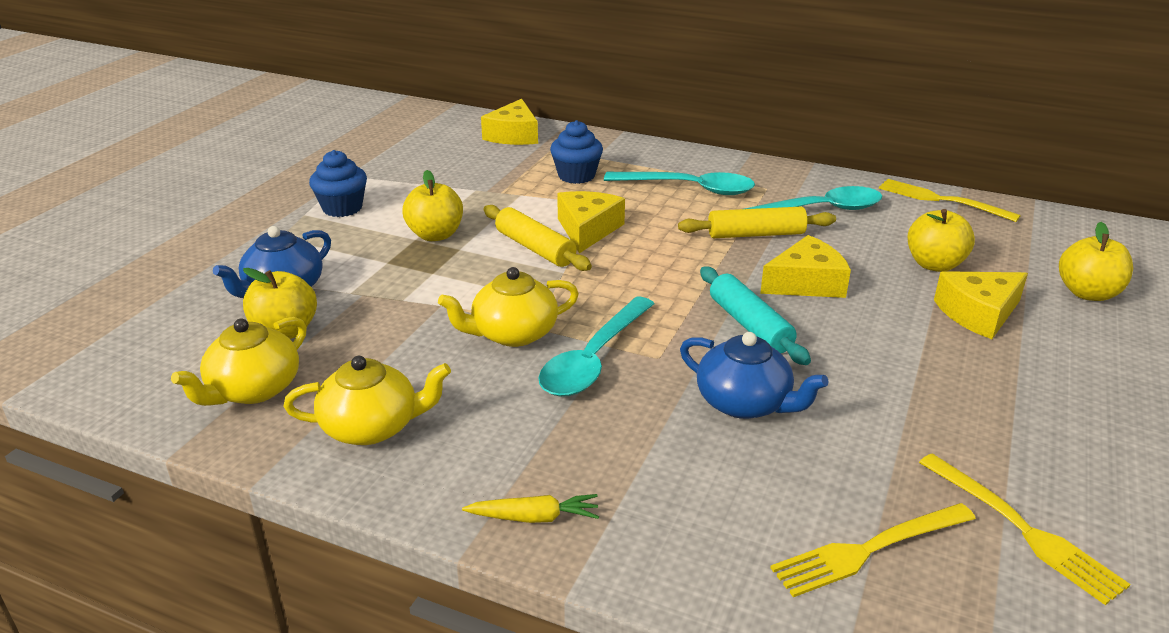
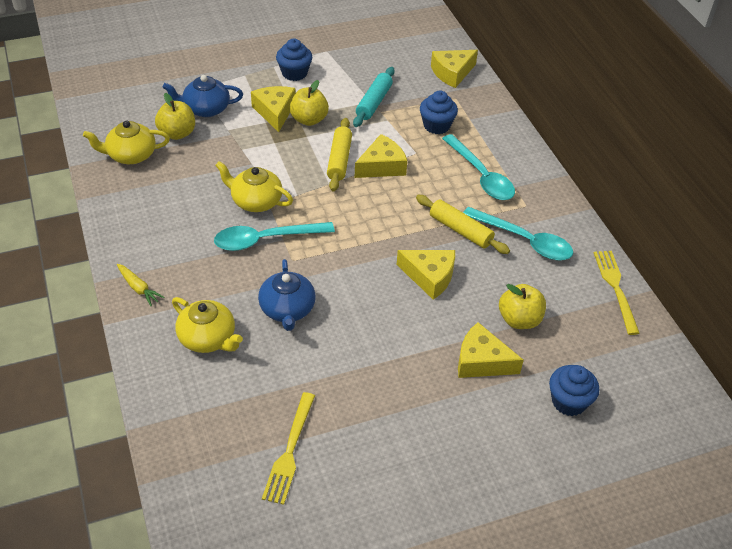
camera: 45 degrees right, 15 degrees up
(372, 427) = (144, 205): yellow teapot -> yellow teapot (208, 338)
(382, 249) = (275, 112): none -> yellow cheese
(750, 325) = (359, 277): turquoise rolling pin -> turquoise rolling pin (374, 103)
(867, 550) = (220, 402): yellow fork -> none
(1087, 293) = (569, 402): yellow apple -> blue cupcake

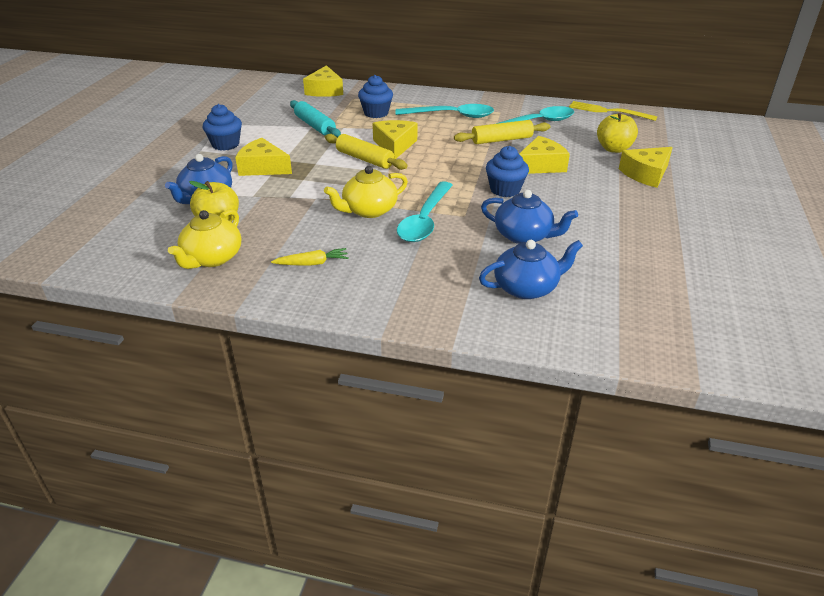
camera: 55 degrees left, 10 degrees down
(138, 288) = (419, 310): yellow carrot -> yellow carrot (312, 263)
(208, 338) = (527, 288): yellow teapot -> blue teapot
(289, 452) = (698, 285): yellow fork -> none
(309, 120) = (296, 156): yellow apple -> none
(569, 402) = (705, 157): blue cupcake -> blue cupcake (505, 190)

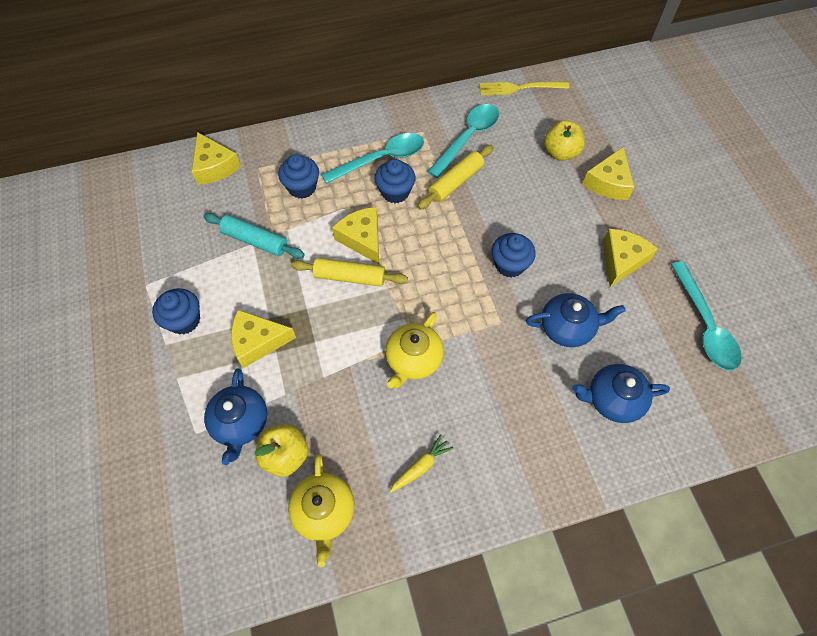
camera: 30 degrees left, 25 degrees up
(425, 220) = (472, 348): turquoise spoon -> turquoise spoon (704, 324)
(445, 132) = (395, 192): none -> blue cupcake
(527, 288) = (612, 399): blue teapot -> blue teapot turned 135 degrees counterclockwise
(541, 165) = (516, 210): yellow cheese -> yellow cheese (621, 260)

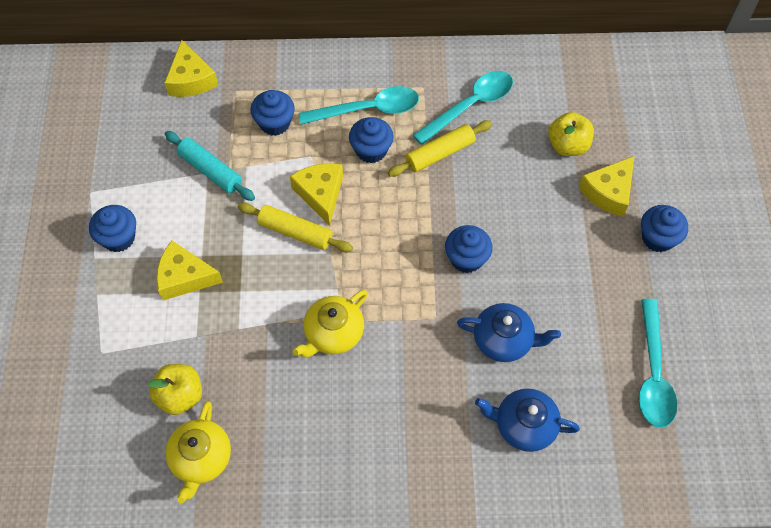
camera: 15 degrees right, 0 degrees up
(240, 423) = (146, 353): blue teapot -> none
(421, 466) = (307, 441): yellow carrot -> none
(519, 88) = (548, 59): yellow fork -> none
(621, 260) = (590, 282): yellow cheese -> none
(663, 211) = (658, 238): none -> blue cupcake

